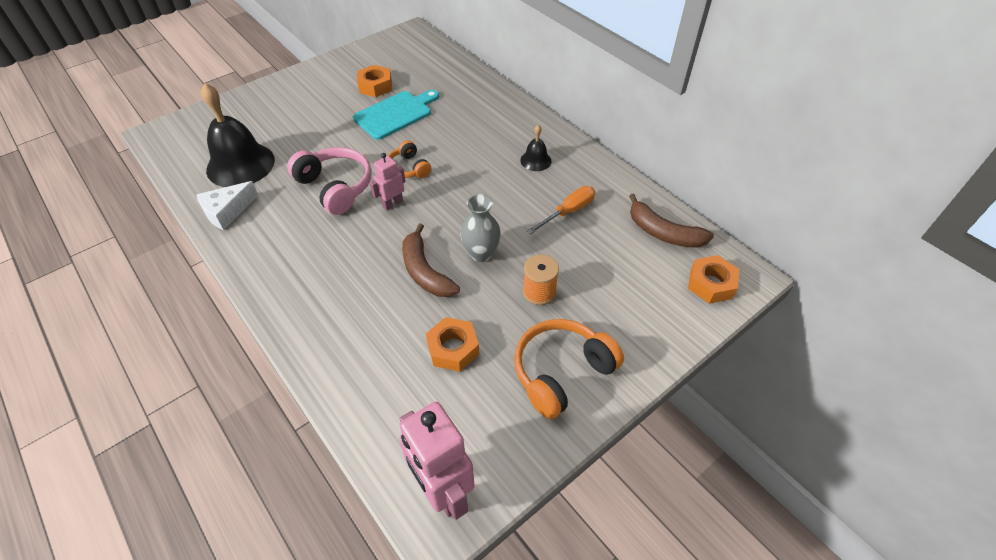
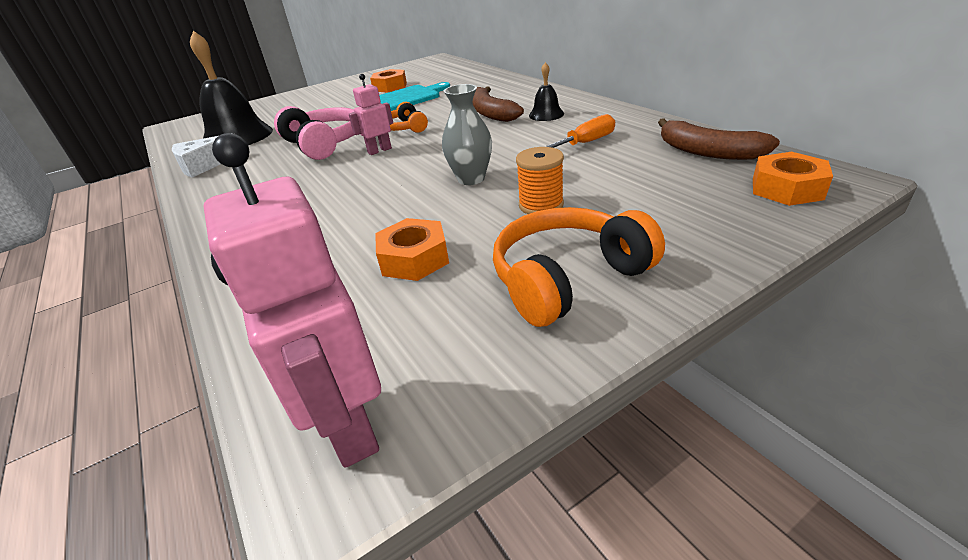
camera: 10 degrees right, 15 degrees down
(425, 271) = (399, 195): brown banana -> brown banana (491, 113)

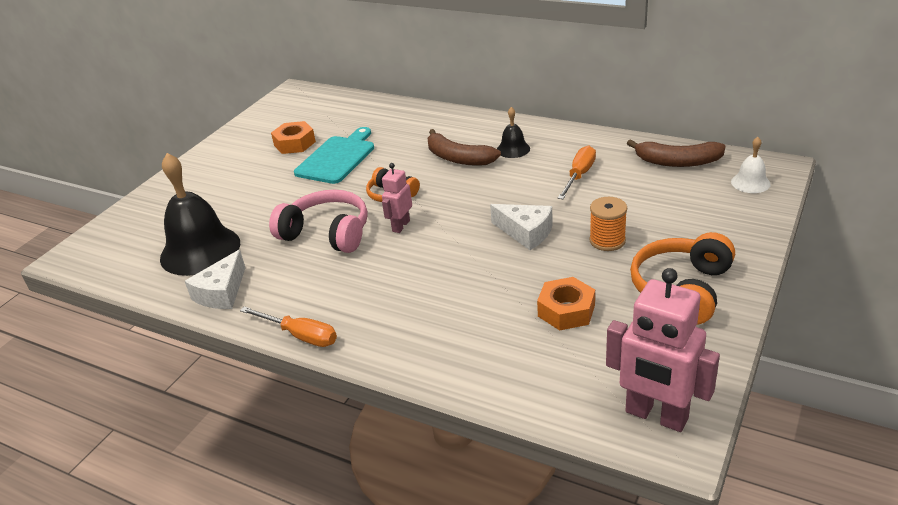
camera: 30 degrees left, 0 degrees up
(196, 209) = (300, 335): none -> orange screwdriver
(471, 179) = (526, 232): grey vase -> white cheese
(786, 188) = (750, 183): orange nut -> white bell

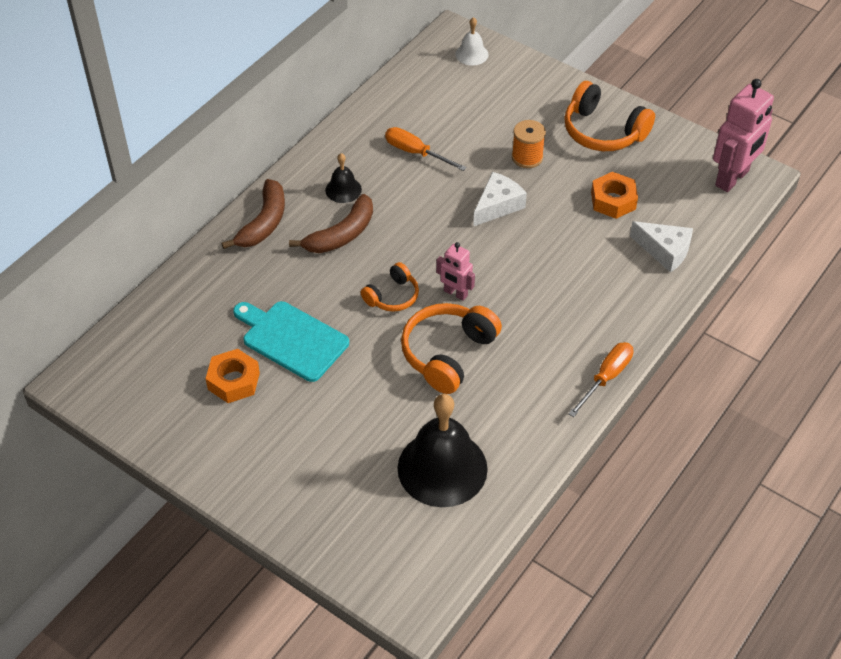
camera: 85 degrees left, 15 degrees up
(222, 292) = (525, 443): white cheese -> white cheese (664, 251)
(327, 233) = (448, 353): pink headphones -> orange headphones
(677, 162) = (420, 85): brown banana -> brown banana (264, 223)

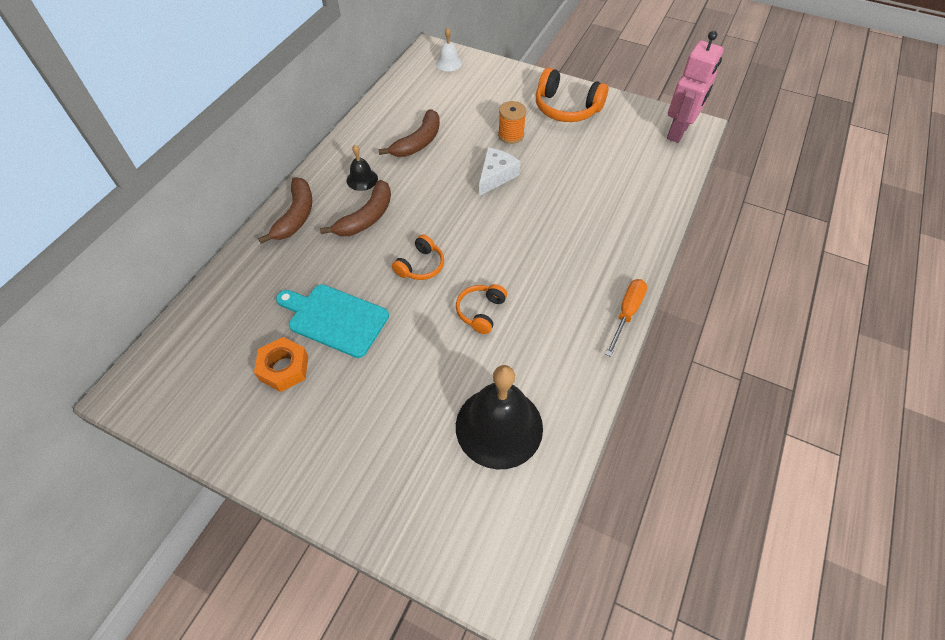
camera: 10 degrees left, 5 degrees up
(415, 152) = (418, 142): orange screwdriver -> brown banana
(448, 353) = (481, 311): orange headphones -> orange headphones, size x0.58
(455, 293) = (476, 255): pink robot -> none
(613, 201) = (589, 160): orange nut -> none
(664, 251) = (643, 195): white cheese -> none

